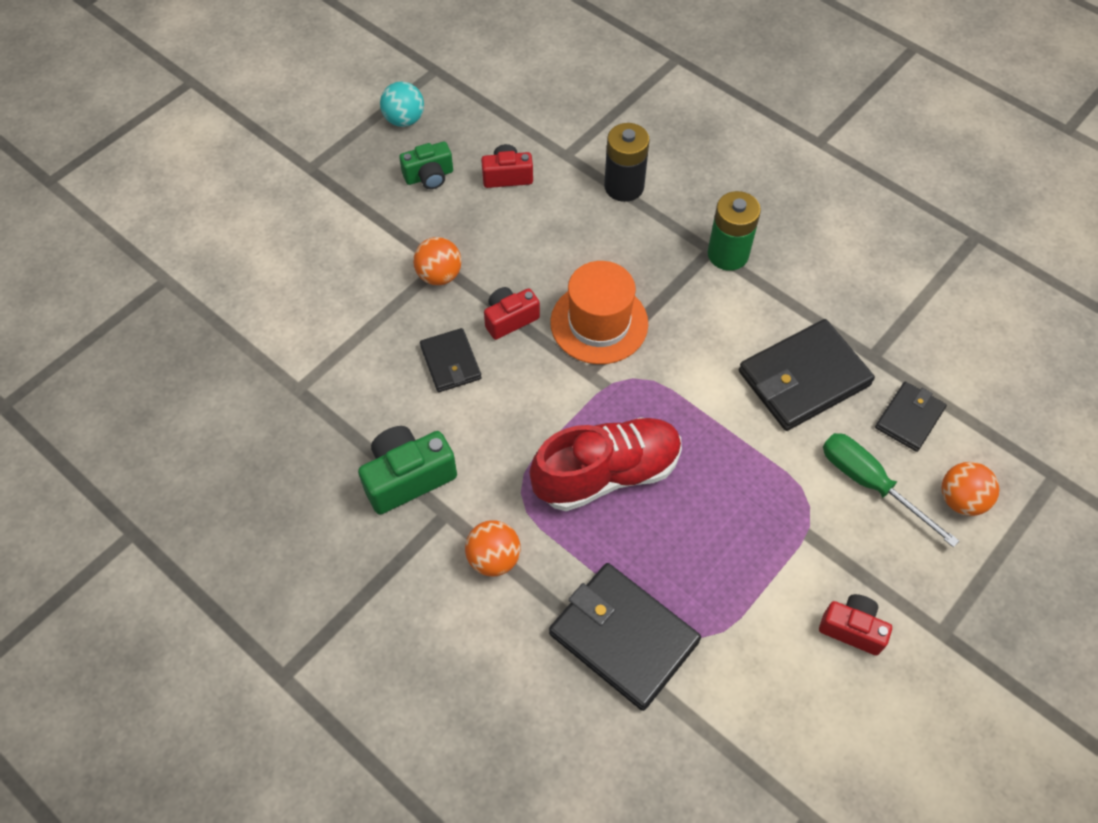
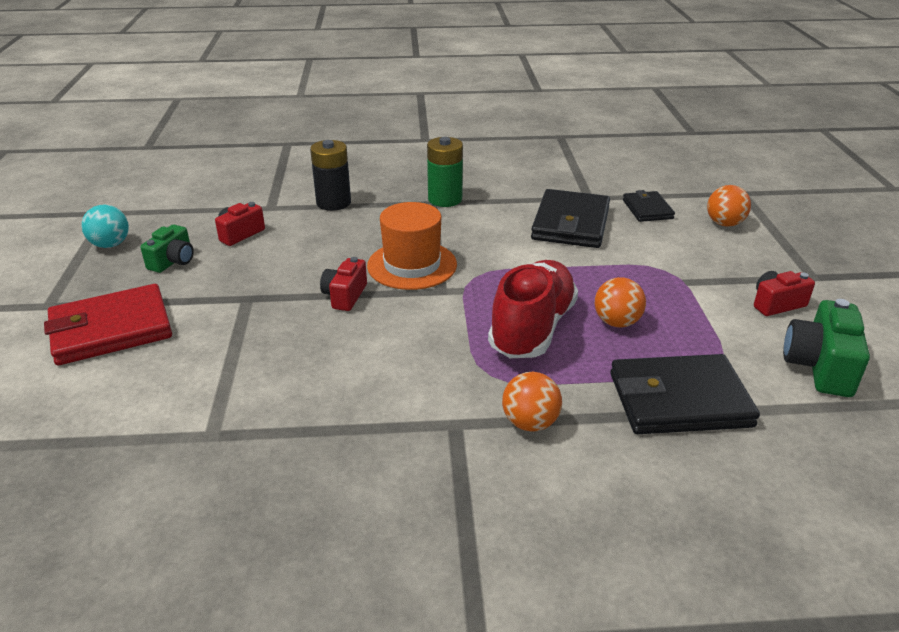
camera: 45 degrees left, 25 degrees down
(325, 229) = (111, 329): none -> red wallet
(408, 477) = (392, 424): green camera -> green camera (819, 366)
(439, 275) = (254, 303): orange ball -> orange ball (616, 322)
(450, 362) = (331, 341): black wallet -> none
(870, 484) = (676, 243): green screwdriver -> none

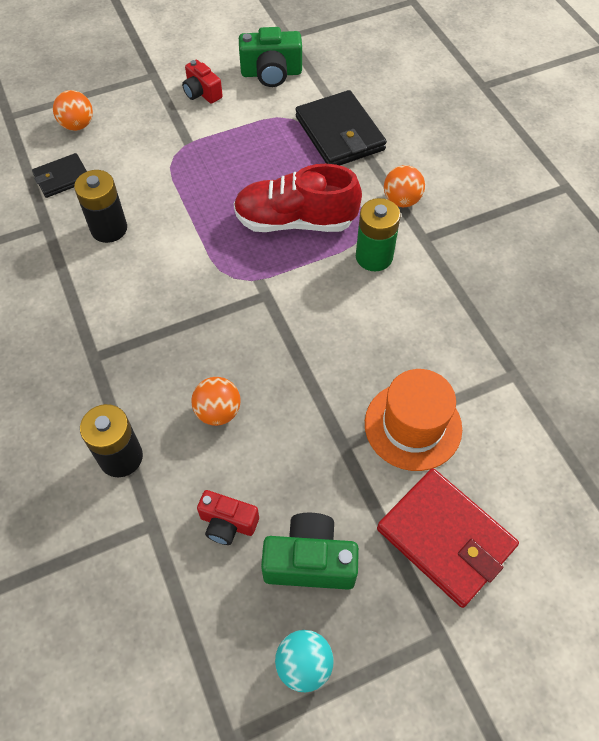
camera: 110 degrees left, 25 degrees up
(173, 261) = (310, 561): green camera -> green camera, size x1.54
(345, 296) = (305, 364): red camera -> none
(412, 265) = (232, 330): orange hat -> orange hat (413, 426)
(445, 199) = (82, 347): green battery -> green battery (374, 257)
(570, 223) = (109, 229): black wallet -> black battery
(616, 322) = (264, 174): orange ball -> orange ball (218, 411)

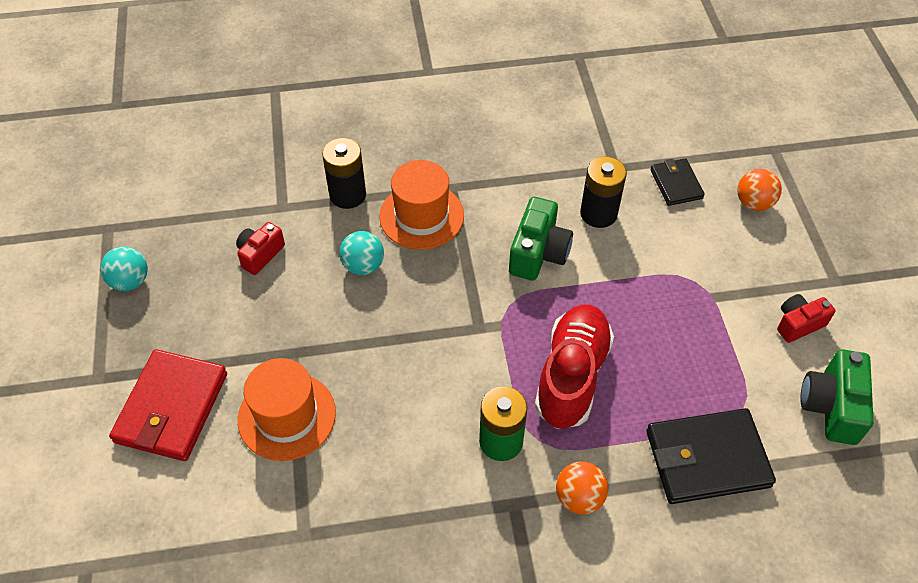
camera: 105 degrees right, 5 degrees down
(139, 375) = (421, 216): none -> orange hat
(218, 411) = (363, 266): orange ball -> turquoise ball
(310, 561) = (203, 303): green camera -> green camera (538, 253)
(445, 538) = (171, 408): red wallet -> red wallet turned 45 degrees counterclockwise

